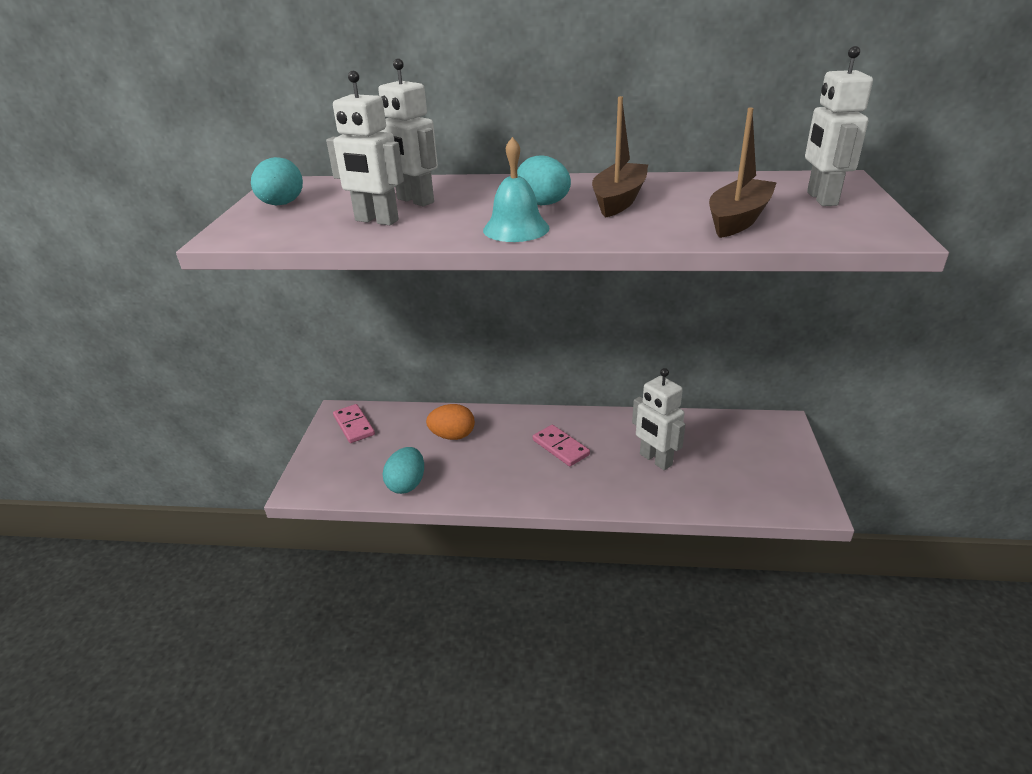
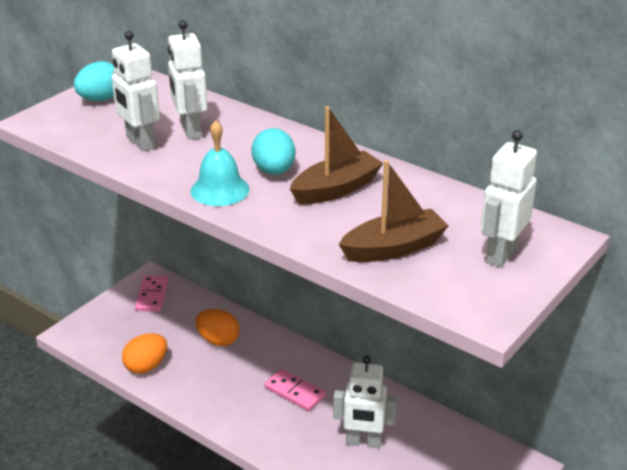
camera: 30 degrees right, 0 degrees up
(407, 484) = (146, 366): turquoise egg -> orange egg
(560, 447) = (294, 392): pink domino -> pink domino turned 45 degrees counterclockwise
(655, 460) = (363, 442): white robot -> white robot turned 75 degrees counterclockwise

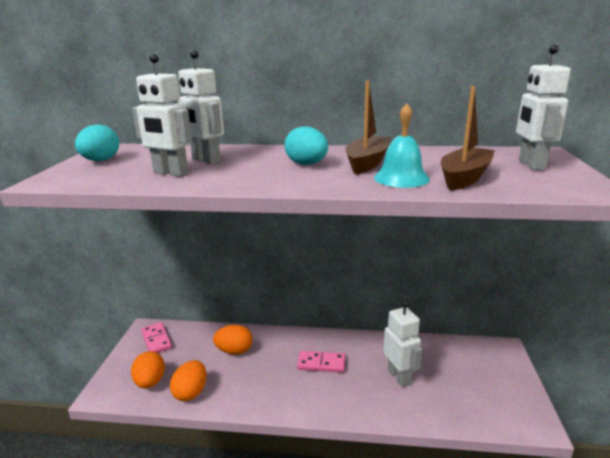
camera: 30 degrees left, 10 degrees down
(118, 340) = (150, 382): none -> orange egg
(220, 190) = (281, 181): turquoise bell -> turquoise bell (401, 178)
(363, 442) = (399, 377): white robot -> white robot turned 90 degrees counterclockwise

